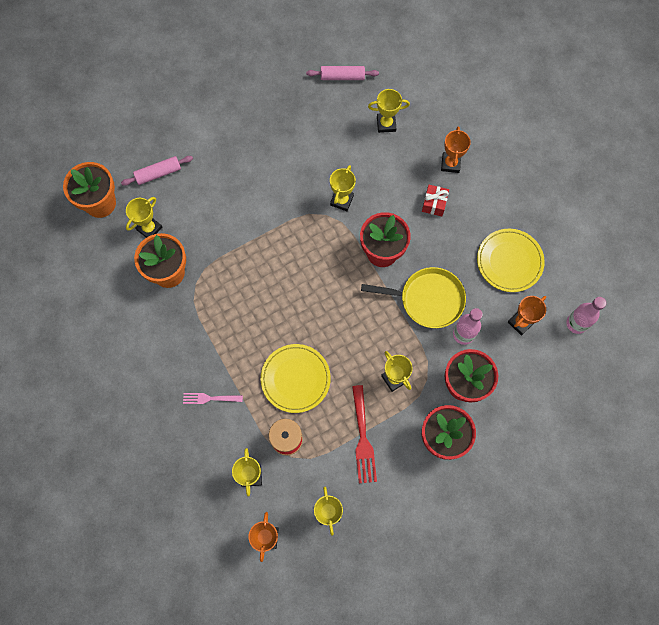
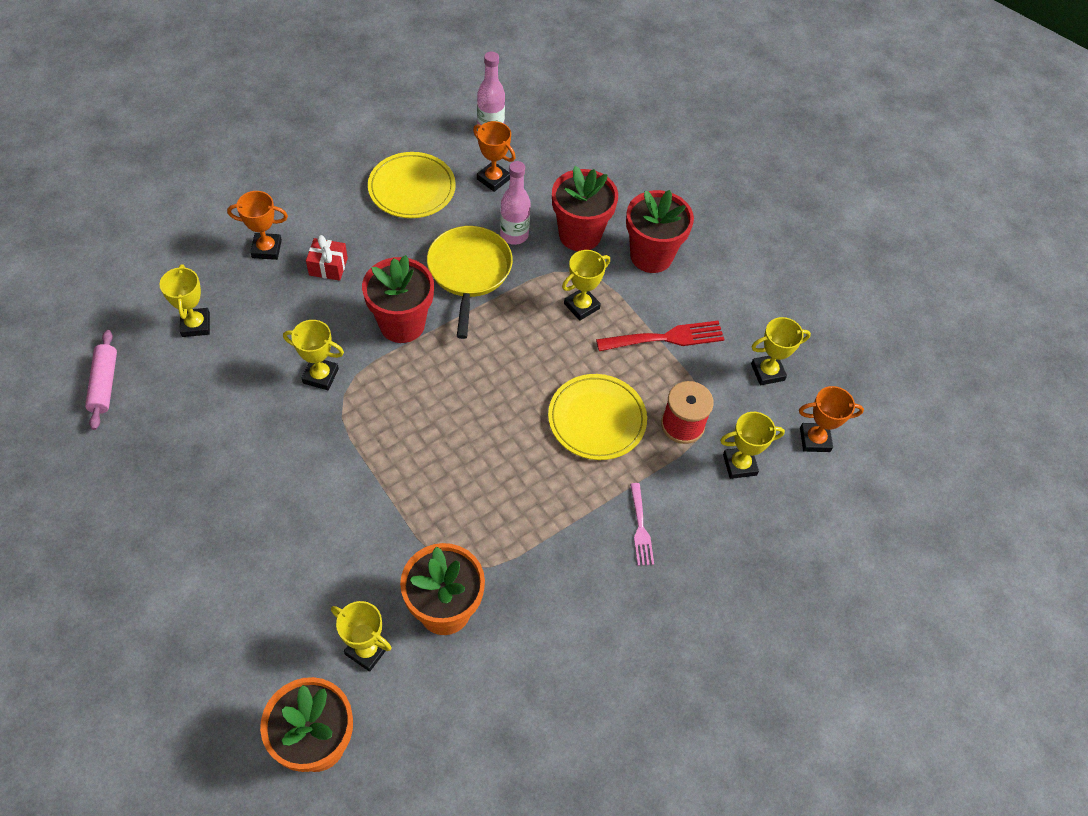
camera: 100 degrees left, 15 degrees down
(158, 173) = (262, 648): pink rolling pin -> none

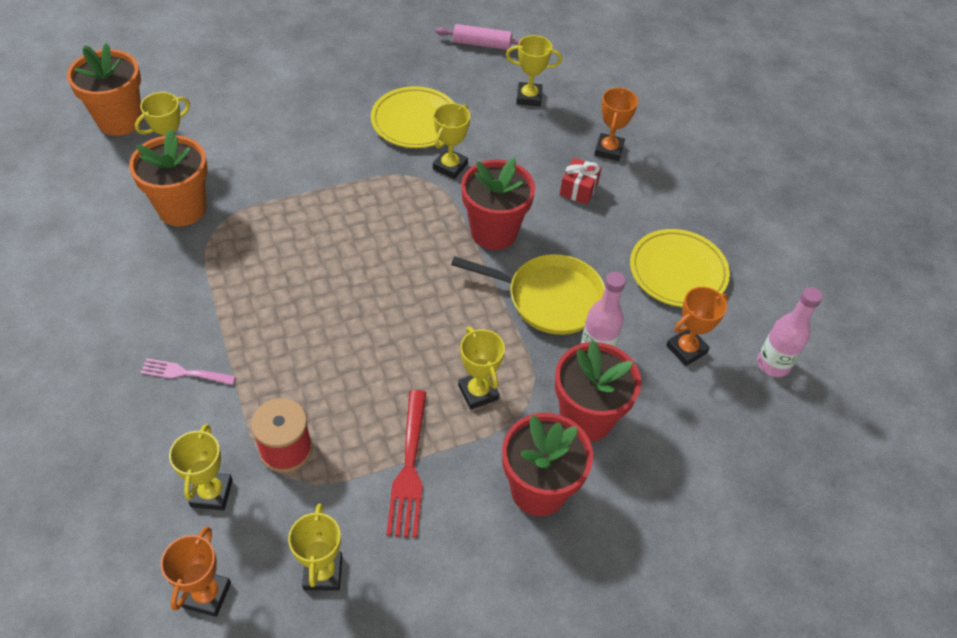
camera: 105 degrees right, 5 degrees down
(597, 419) = (324, 368): yellow plate -> yellow plate (415, 121)

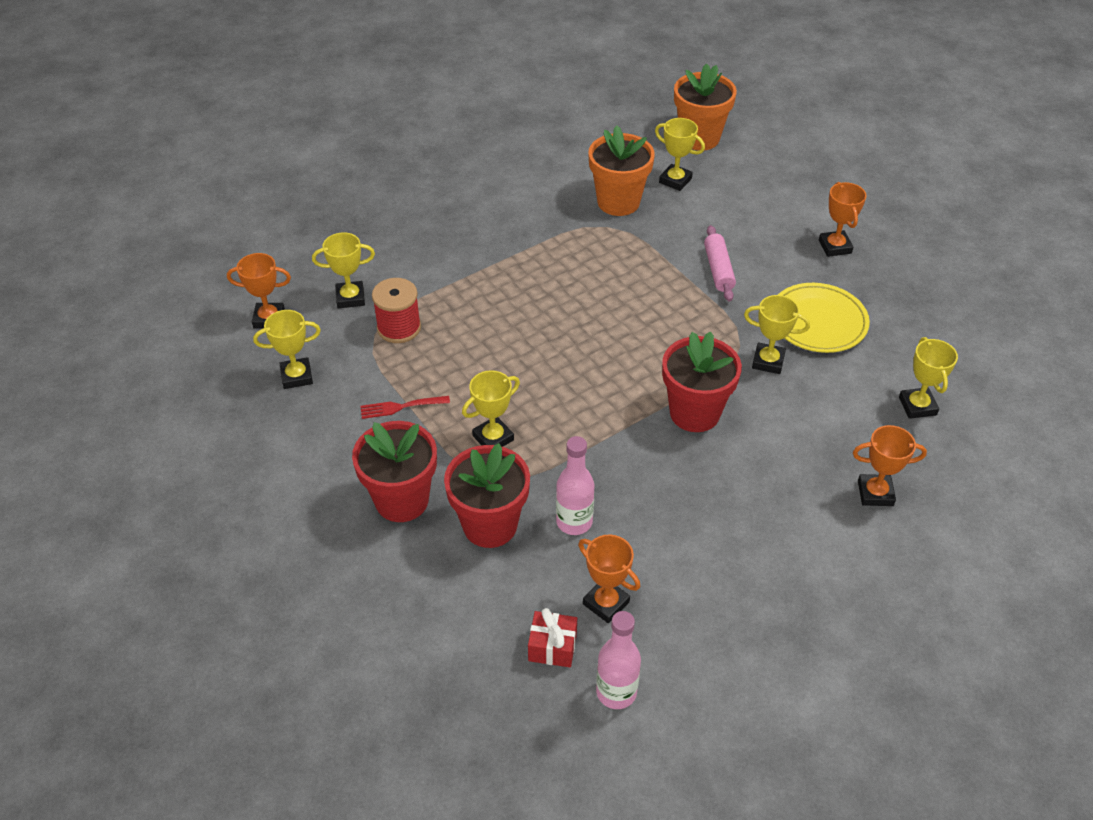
camera: 80 degrees right, 5 degrees down
(184, 373) = (452, 252): pink fork -> none
(328, 81) = (835, 247): none -> orange trophy
(409, 469) = (400, 407): red fork -> red fork, size x0.62
(482, 44) = (979, 349): pink rolling pin -> pink rolling pin (718, 270)
(549, 298) = (626, 473): yellow pan -> none
(578, 189) = (794, 474): red gift -> red gift (552, 647)
(678, 271) = (715, 584): yellow plate -> none

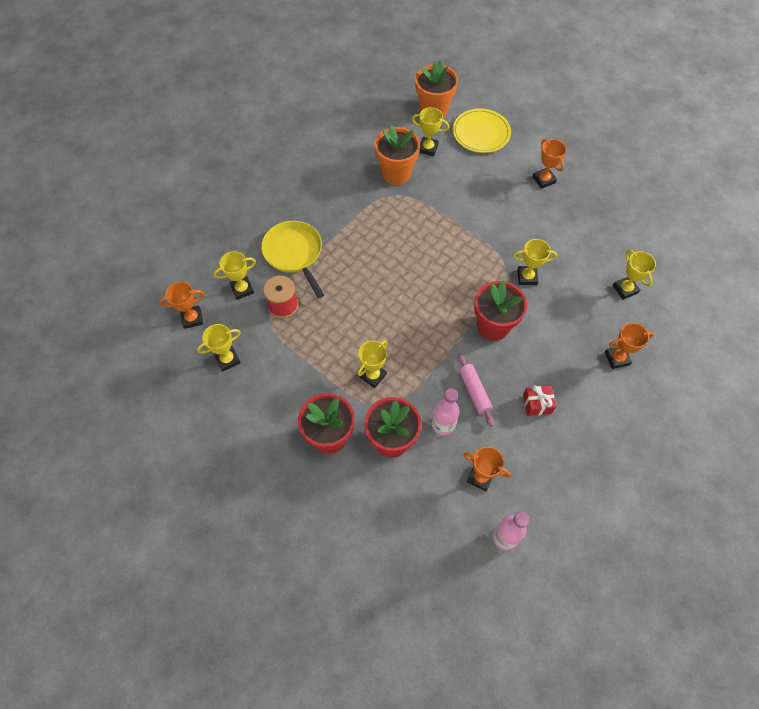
camera: 15 degrees left, 15 degrees up
(400, 407) = (305, 367): red fork -> none
(438, 270) = (294, 253): none -> yellow pan
(552, 647) = (457, 516): red gift -> red gift (537, 404)
(718, 270) = (476, 213): pink rolling pin -> pink rolling pin (474, 391)
(818, 321) = (549, 240): yellow plate -> yellow plate (481, 133)

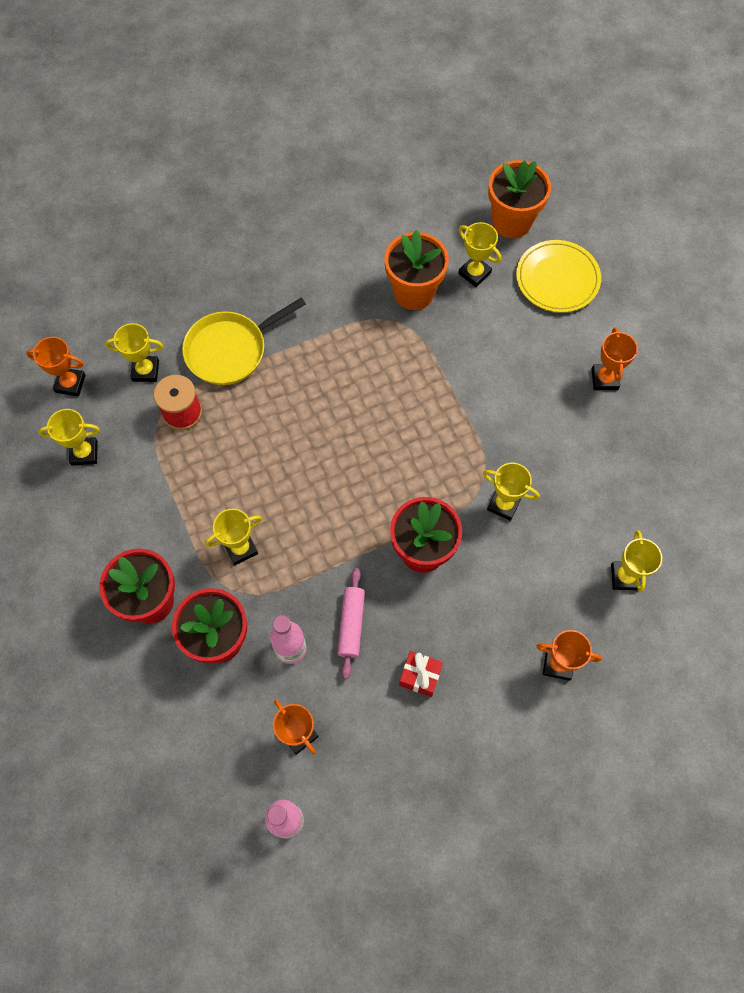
camera: 25 degrees right, 5 degrees up
(294, 253) = (230, 350): yellow pan -> yellow pan turned 120 degrees counterclockwise

